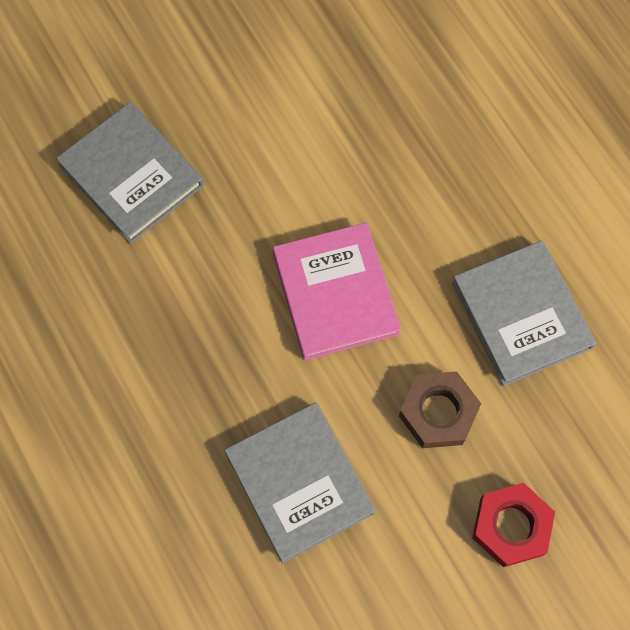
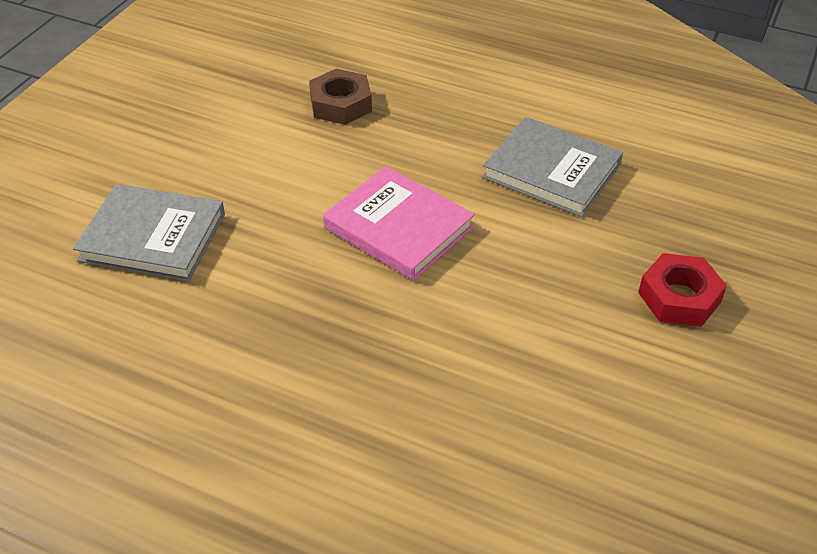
camera: 35 degrees left, 25 degrees down
(299, 483) = (487, 364): grey book -> none
(438, 412) = (551, 258): brown nut -> brown nut (340, 104)

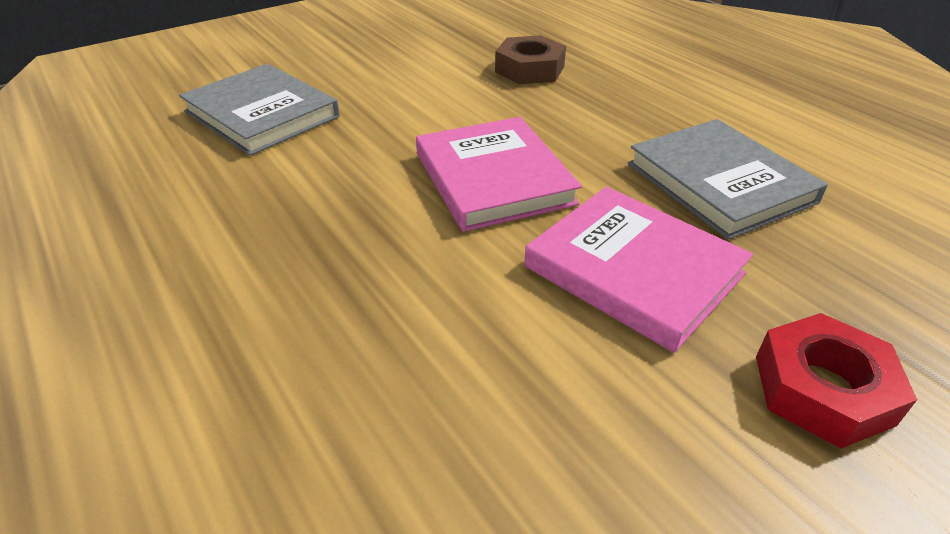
camera: 30 degrees right, 5 degrees down
(540, 264) = (633, 270): none -> pink book

